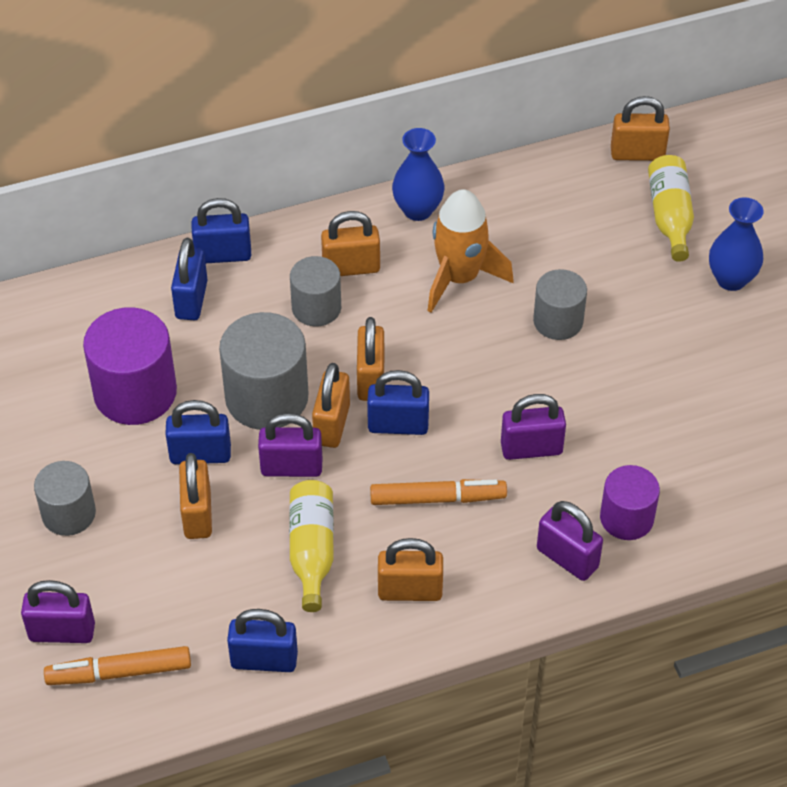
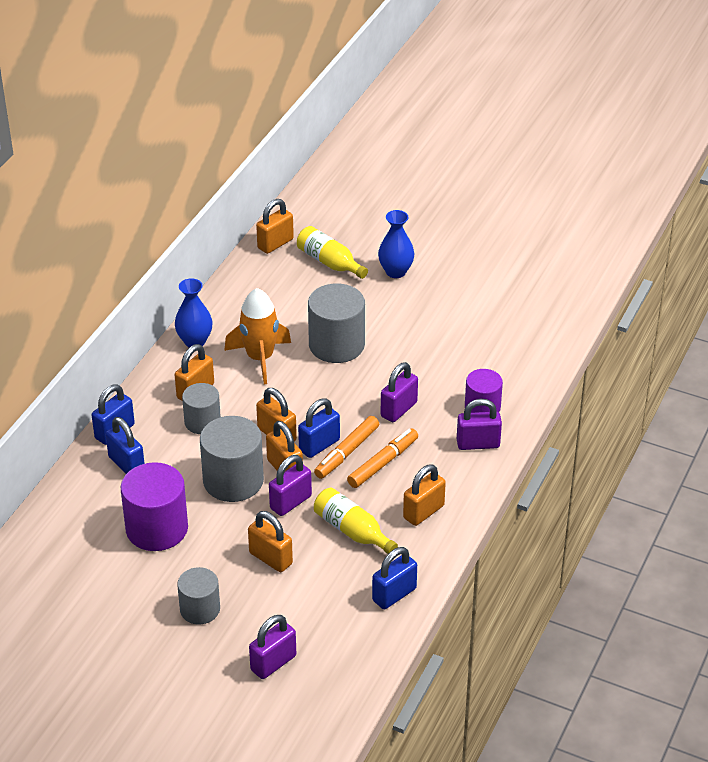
camera: 45 degrees left, 10 degrees down
(119, 672) = (329, 656): orange marker -> orange marker (347, 452)
(200, 454) = (234, 531): blue padlock -> none
(558, 321) = (336, 345): grey cylinder -> grey cylinder, size x1.61

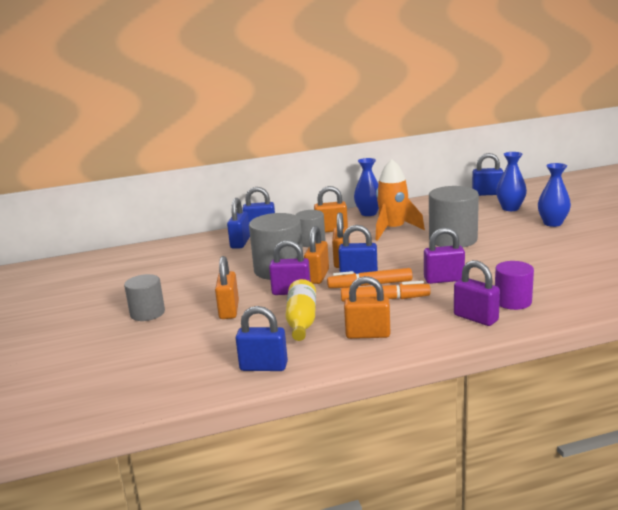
camera: 50 degrees right, 20 degrees down
(157, 528) = (201, 271): purple cylinder -> none
(273, 663) = (126, 359): purple padlock -> none
(275, 244) = (487, 194): orange padlock -> blue padlock
(329, 262) = (510, 208): yellow bottle -> blue vase

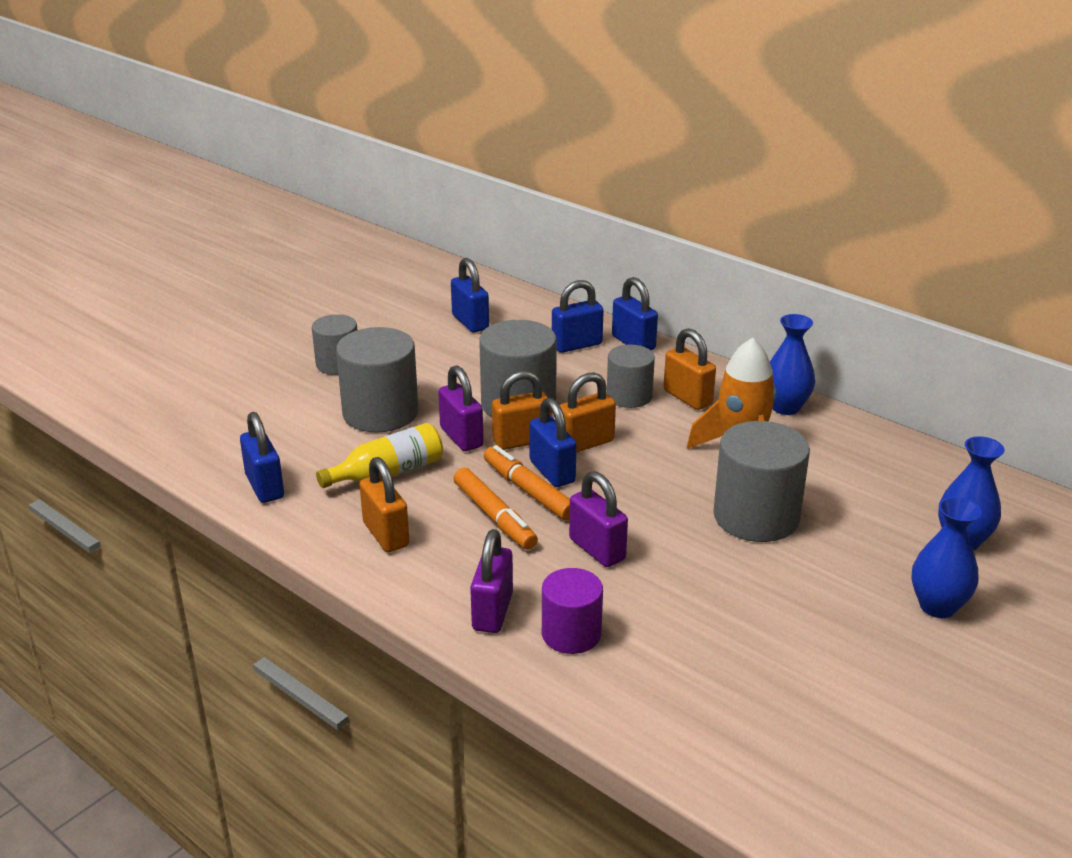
camera: 55 degrees right, 10 degrees up
(229, 310) = (380, 413): orange padlock -> grey cylinder
(487, 194) = (1009, 497): blue padlock -> blue padlock (470, 322)

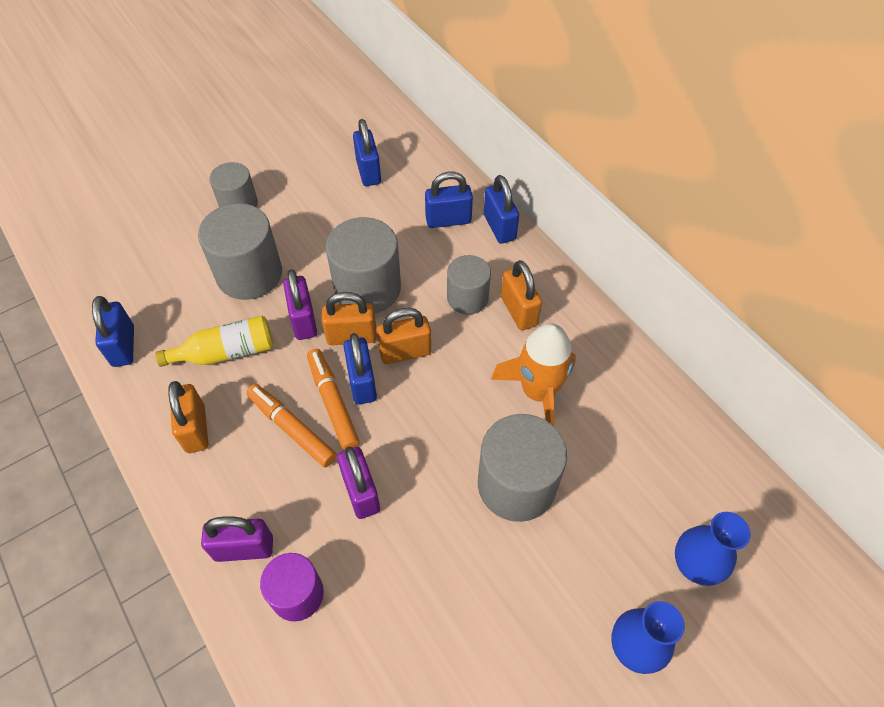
camera: 15 degrees right, 25 degrees up
(492, 612) = (244, 548): purple padlock -> purple padlock turned 60 degrees clockwise
(494, 517) = (292, 429): orange marker -> orange marker turned 150 degrees clockwise
(785, 407) = (602, 343): blue vase -> none

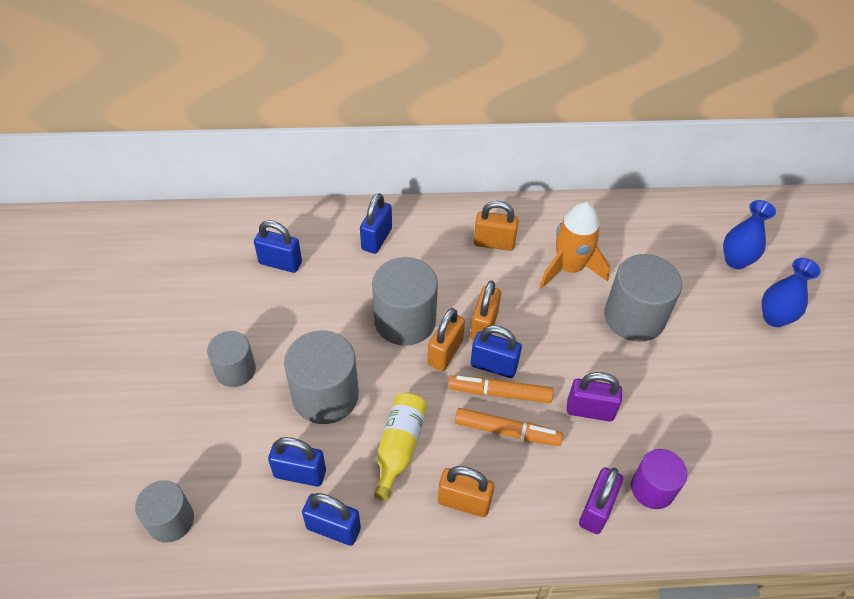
camera: 60 degrees left, 5 degrees down
(292, 429) = (507, 431): orange marker -> orange marker turned 150 degrees counterclockwise
(303, 320) = (405, 377): purple padlock -> none
(467, 298) = (461, 265): grey cylinder -> grey cylinder (171, 520)
(499, 227) = (408, 214): blue padlock -> blue padlock (300, 473)

